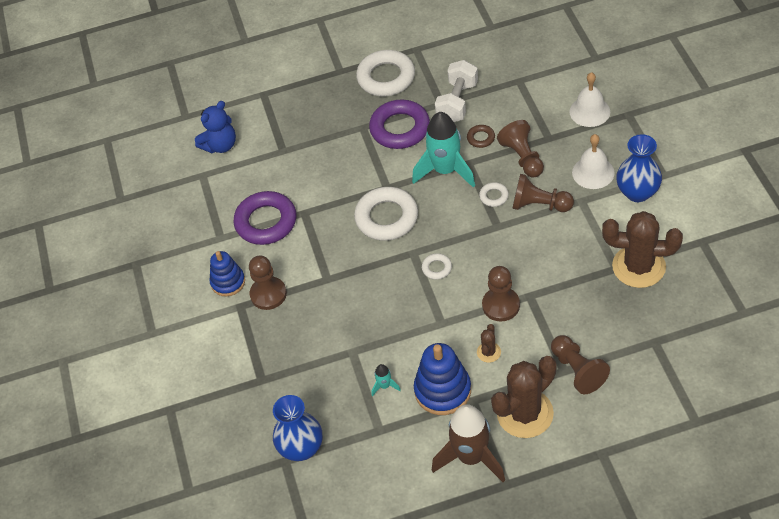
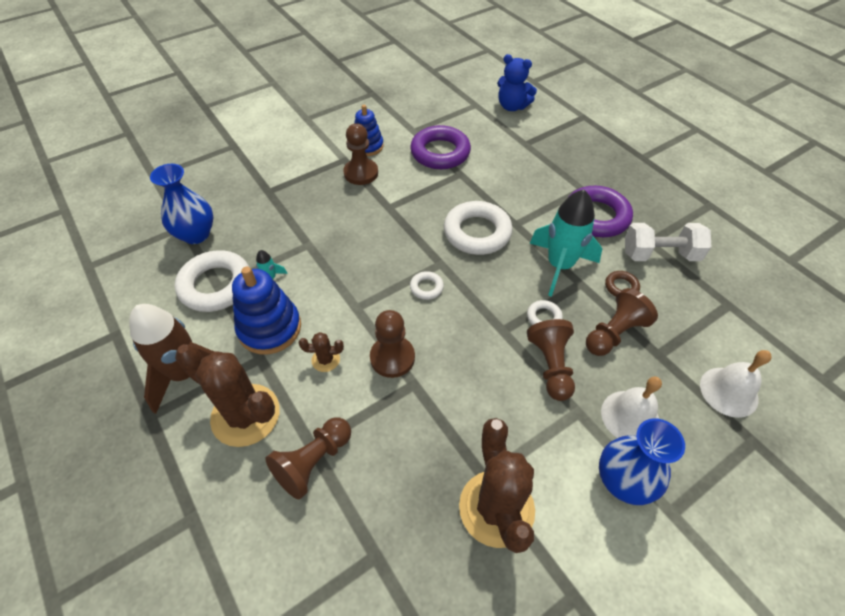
camera: 65 degrees right, 0 degrees up
(386, 77) = (656, 191): white ring -> white ring (216, 285)

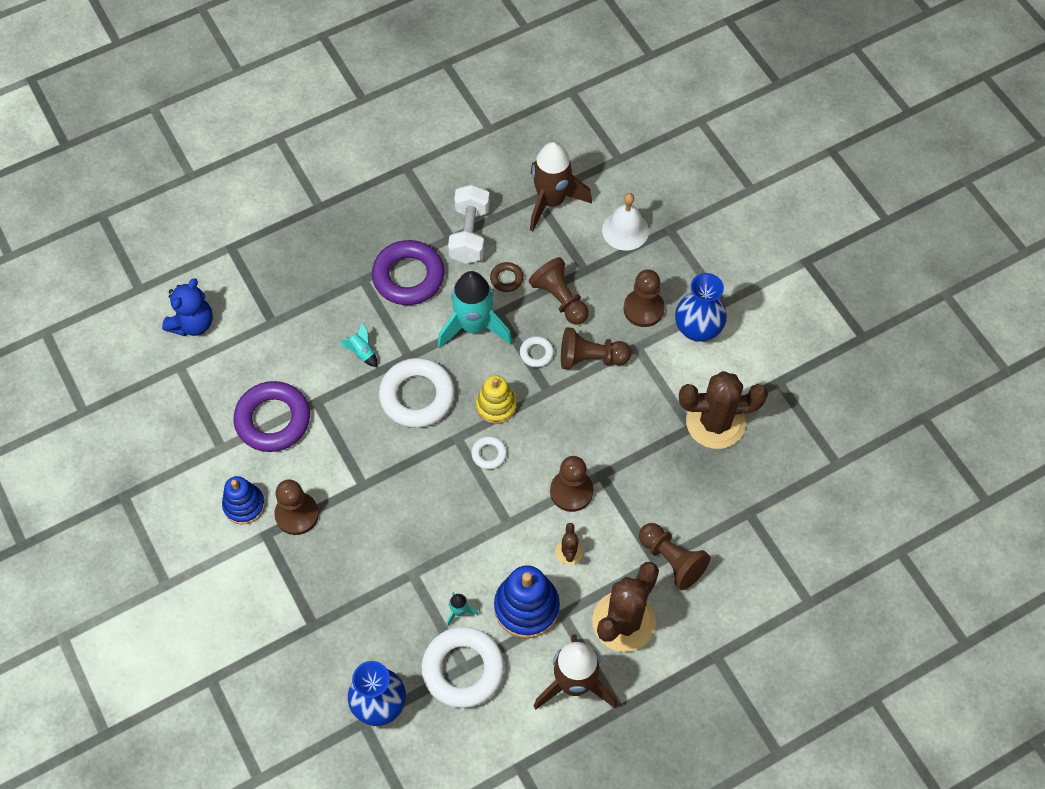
camera: 85 degrees left, 10 degrees up
(478, 289) = (496, 406): none -> yellow stacking toy
(511, 194) = (362, 352): none -> turquoise rocket
(630, 416) = (643, 309): white bell -> brown pawn
(731, 318) = (551, 201): none -> brown rocket

